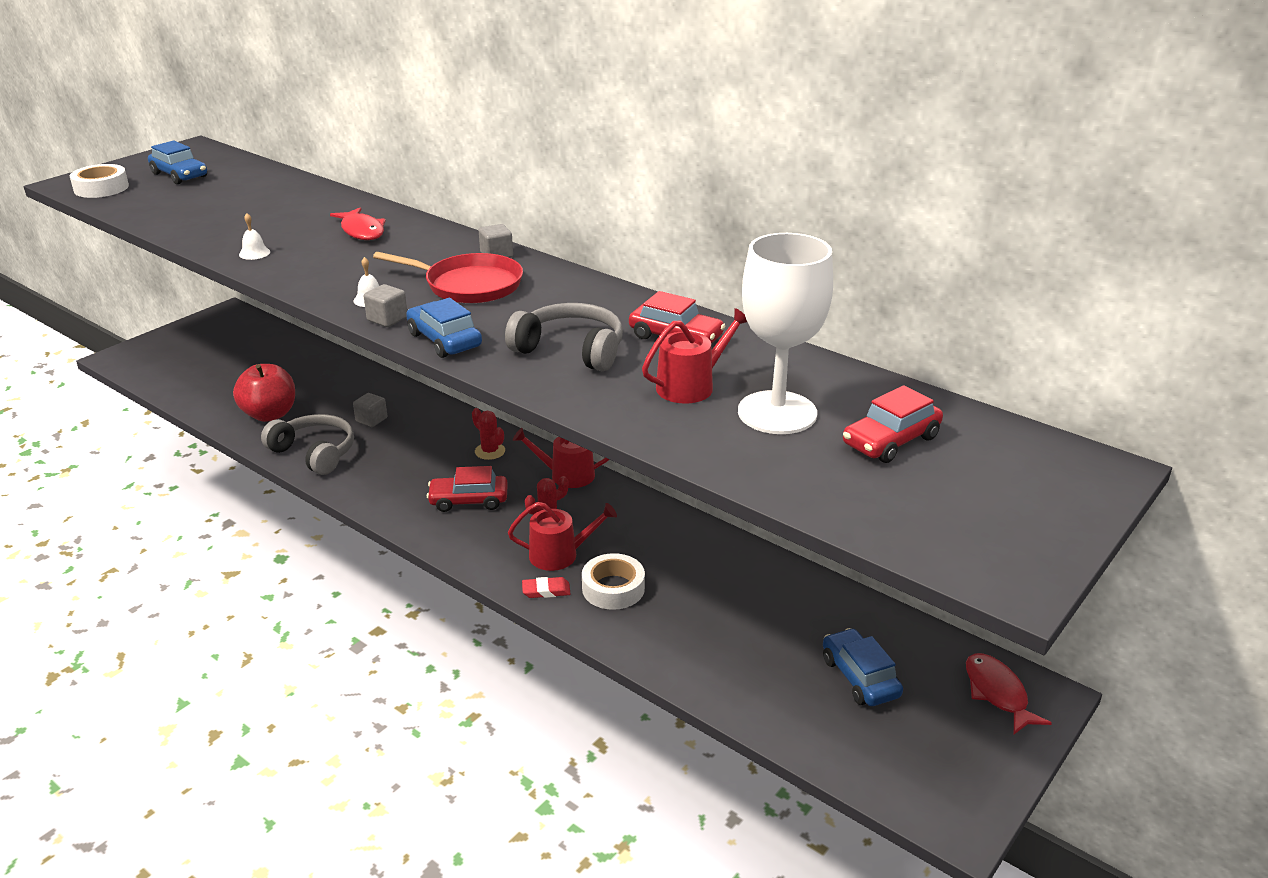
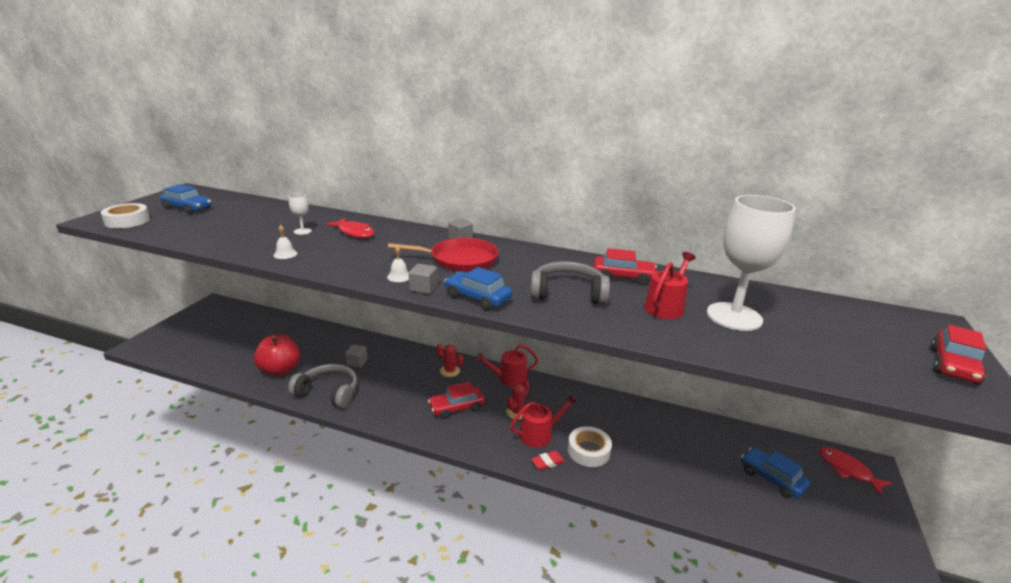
camera: 20 degrees left, 5 degrees down
(297, 222) = (302, 231): none -> white goblet
(891, 441) = (815, 324): red car -> red car (953, 366)

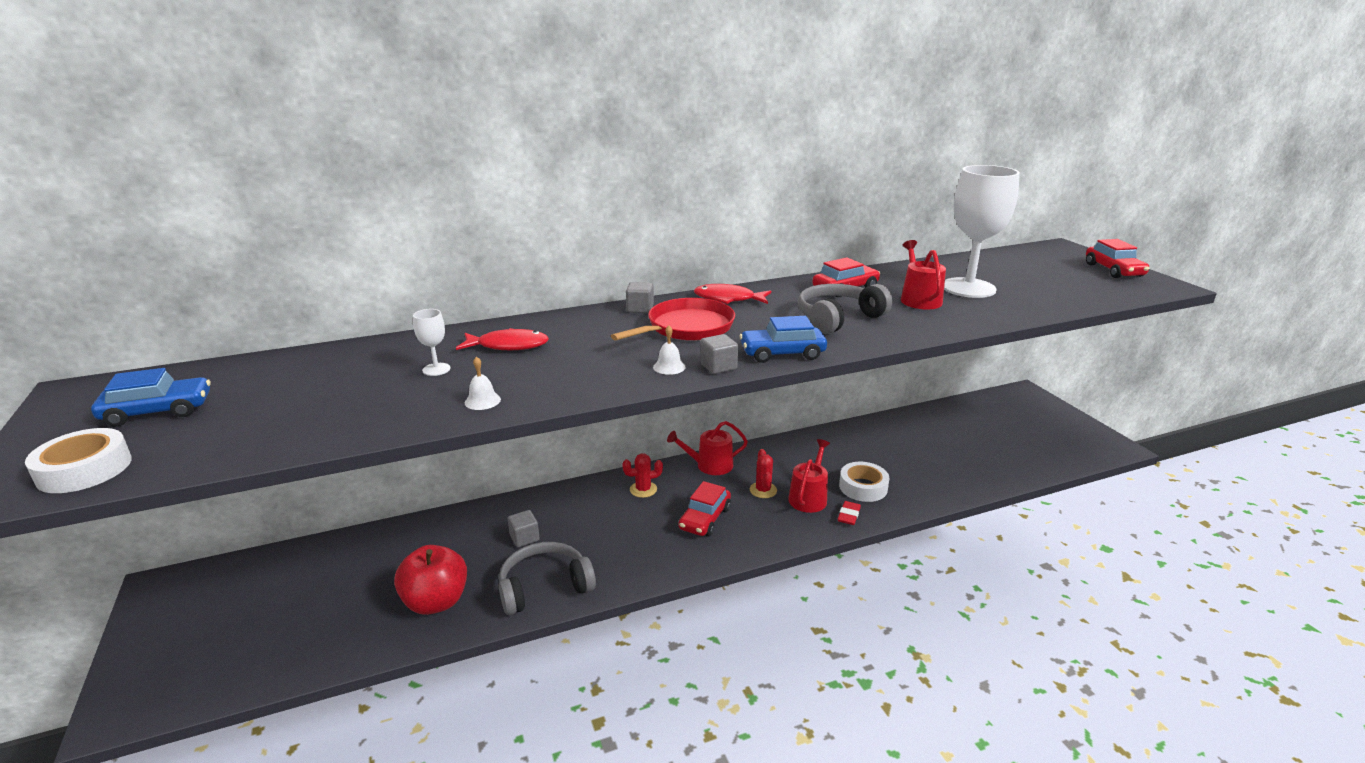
camera: 40 degrees left, 0 degrees up
(508, 378) = (710, 465): red watering can -> red watering can turned 45 degrees clockwise
(771, 478) = (992, 433): blue car -> none
(847, 470) = (1019, 402): red fish -> red fish (728, 299)

